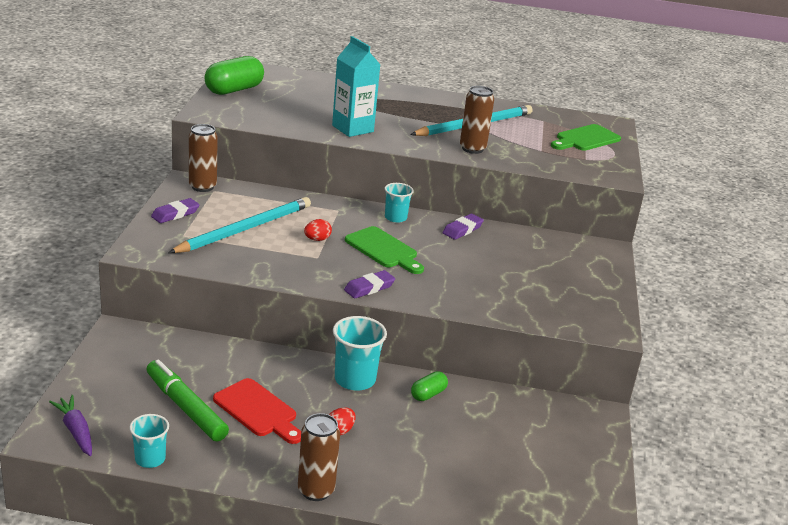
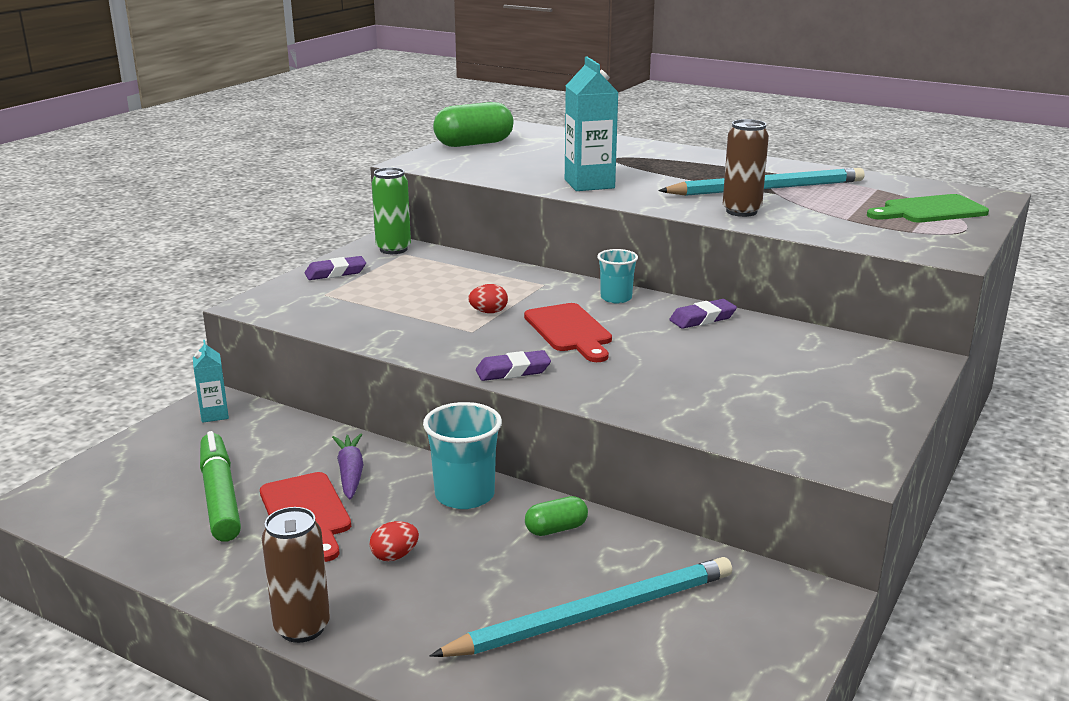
camera: 25 degrees right, 5 degrees down
(76, 431) = (71, 502): purple carrot -> purple carrot (350, 473)
(127, 342) = (214, 414): none -> turquoise carton
(150, 459) = (126, 549): turquoise cup -> none
(202, 187) = (393, 249): brown can -> green can
(245, 229) = (406, 294): turquoise pencil -> turquoise pencil (594, 614)
(384, 250) = (570, 331): green cutting board -> red cutting board

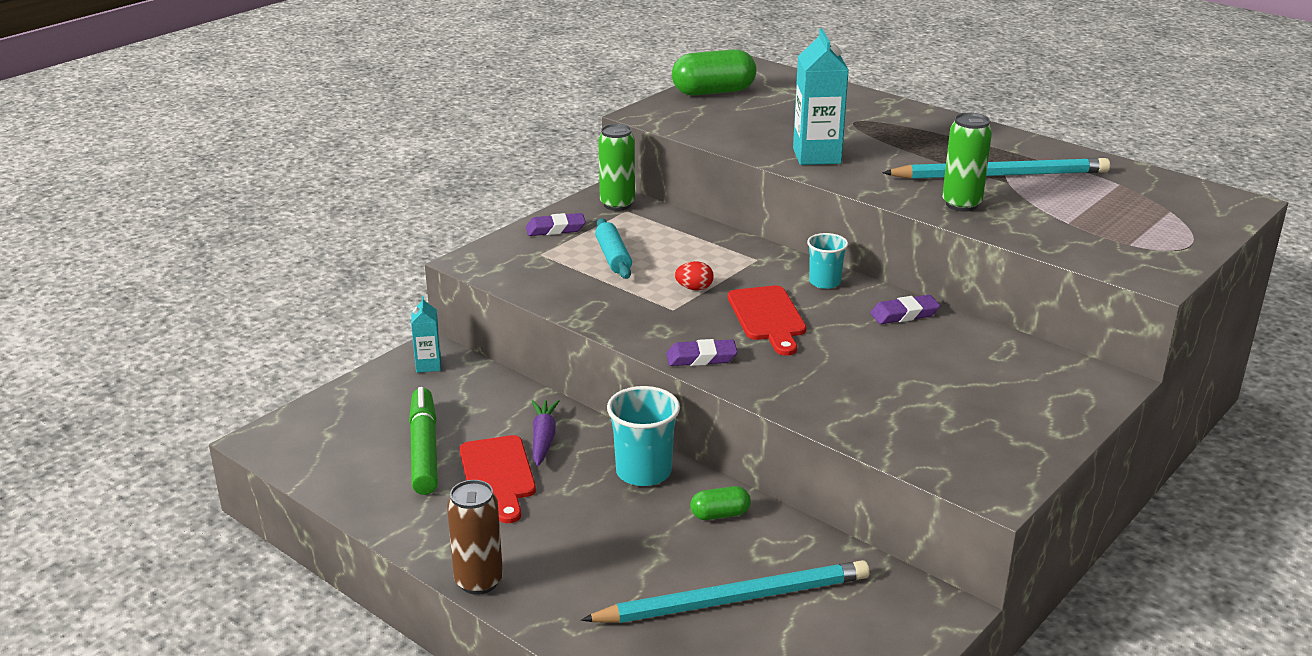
camera: 10 degrees right, 5 degrees up
(394, 556) = (569, 525): red egg -> none
(400, 292) = (613, 257): none -> turquoise rolling pin
(741, 211) = (961, 204): brown can -> green can
(930, 210) = (1162, 218): green cutting board -> none

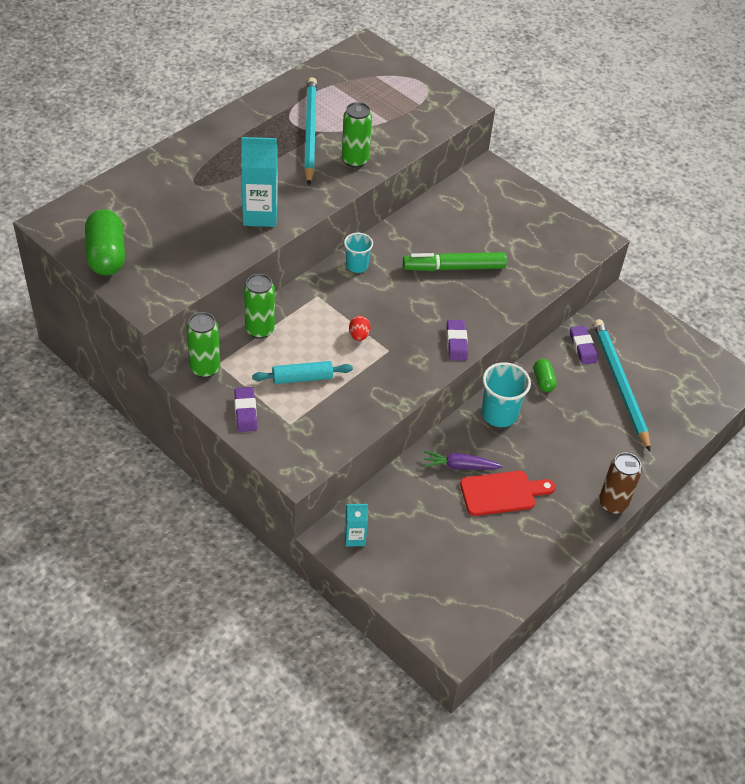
camera: 90 degrees left, 20 degrees up
(424, 449) = (471, 537): green marker -> green marker (454, 268)
(686, 229) = (260, 330): none -> green can
(768, 317) = (404, 302): red cutting board -> none
(904, 314) = (405, 235): purple eraser -> purple eraser (582, 347)

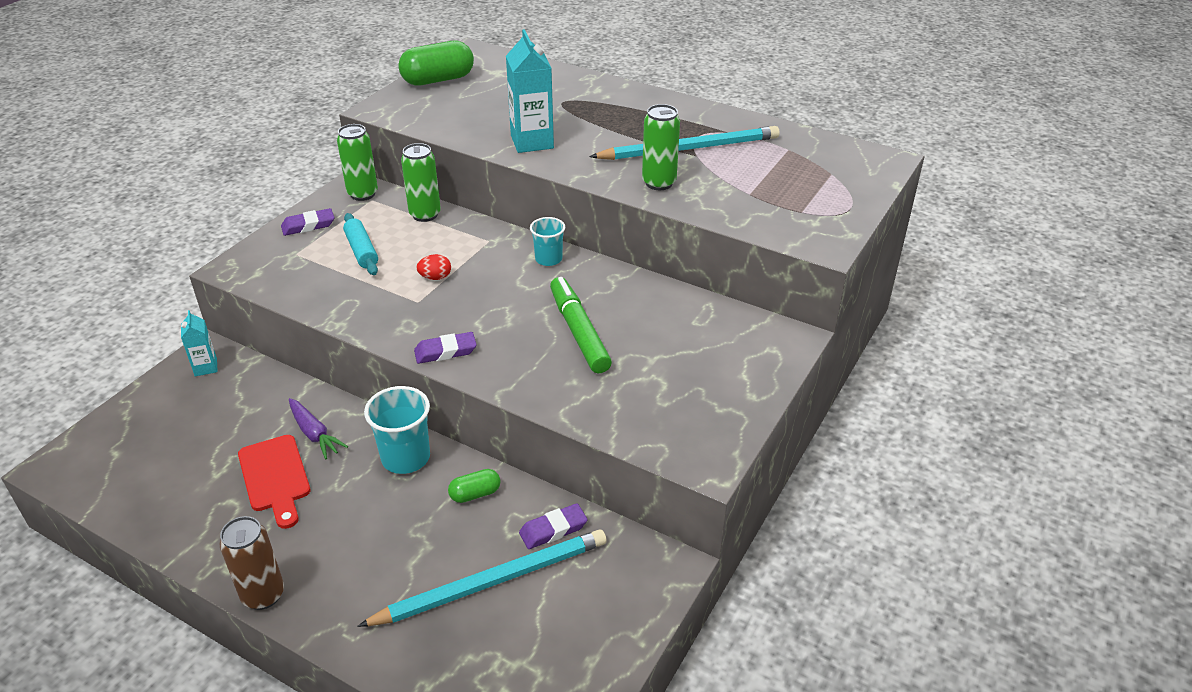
camera: 80 degrees right, 10 degrees down
(460, 466) = (314, 434): purple carrot -> purple carrot turned 150 degrees clockwise

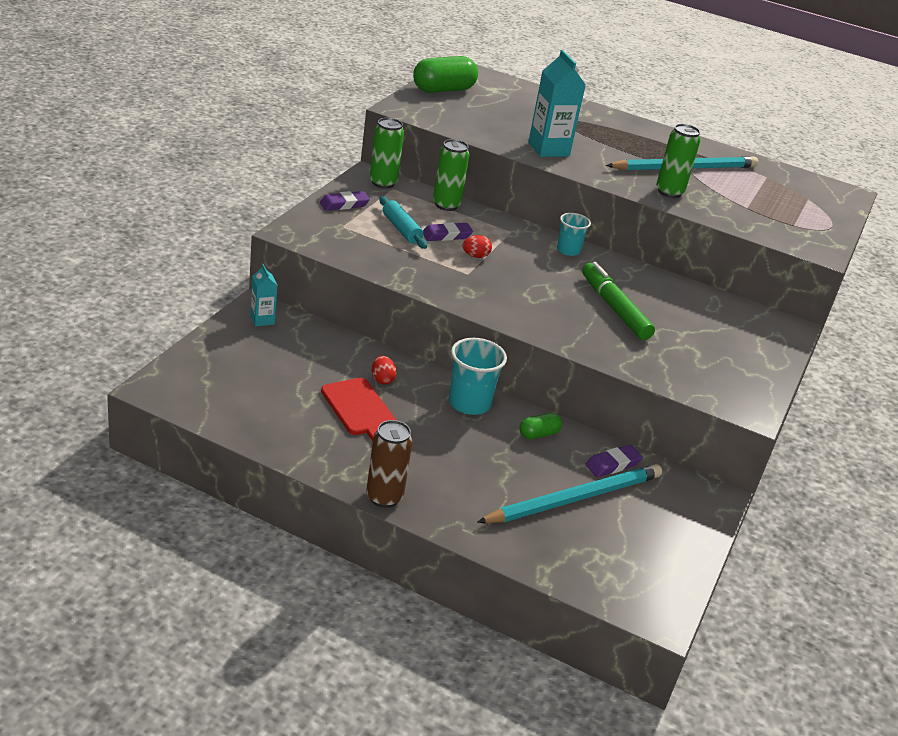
camera: 10 degrees left, 5 degrees down
(314, 434) = (382, 379): purple carrot -> red egg
(445, 351) = (507, 314): purple eraser -> purple eraser (446, 235)

